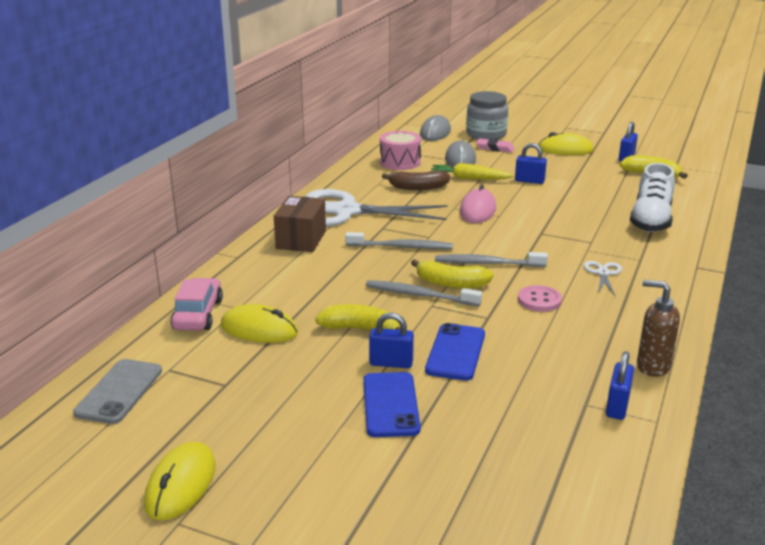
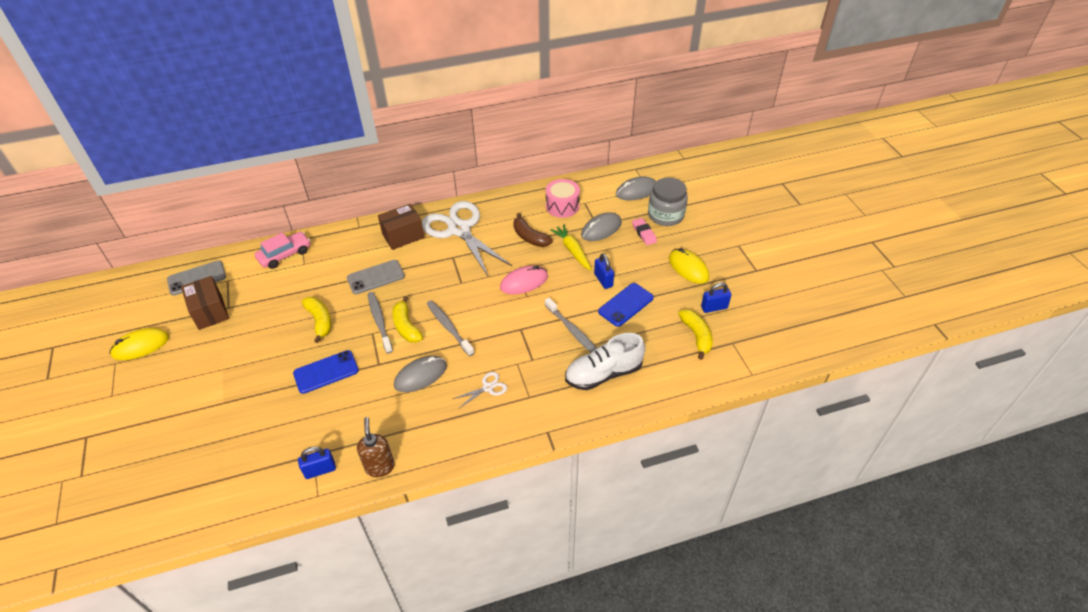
camera: 50 degrees right, 20 degrees up
(210, 401) = (210, 312): none -> brown box
(259, 329) = (288, 285): yellow mouse -> none
(342, 274) = (375, 277): none -> grey phone
(390, 405) = (253, 376): blue phone -> blue phone (626, 305)
(391, 363) = (294, 353): blue padlock -> none
(401, 247) = (434, 279): grey toothbrush -> grey toothbrush (572, 331)
(539, 300) = (420, 375): pink button -> grey mouse

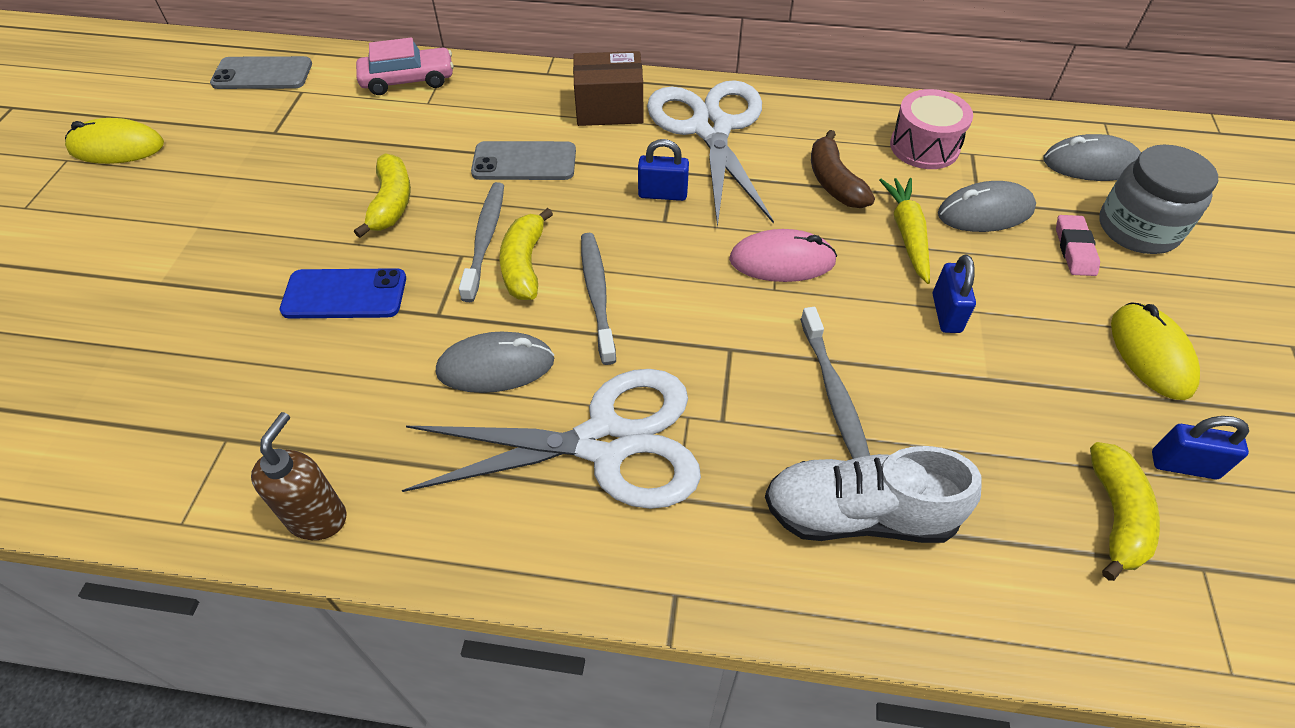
camera: 25 degrees right, 5 degrees up
(210, 312) = (244, 130): brown box -> none
(320, 470) = (217, 475): blue padlock -> blue padlock (662, 194)
(488, 387) = (605, 443): white scissors -> white scissors, size x2.48
(626, 305) = (974, 381): blue phone -> none

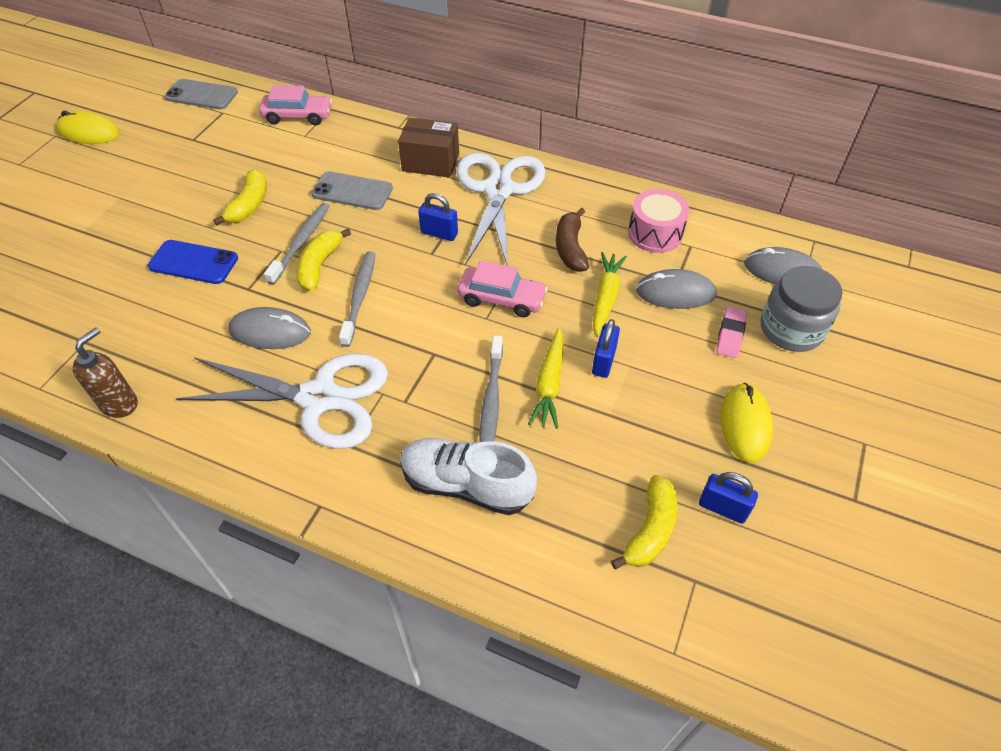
camera: 15 degrees right, 0 degrees up
(782, 261) = (501, 299): pink mouse -> pink car
(895, 356) = (549, 384): none -> yellow carrot

